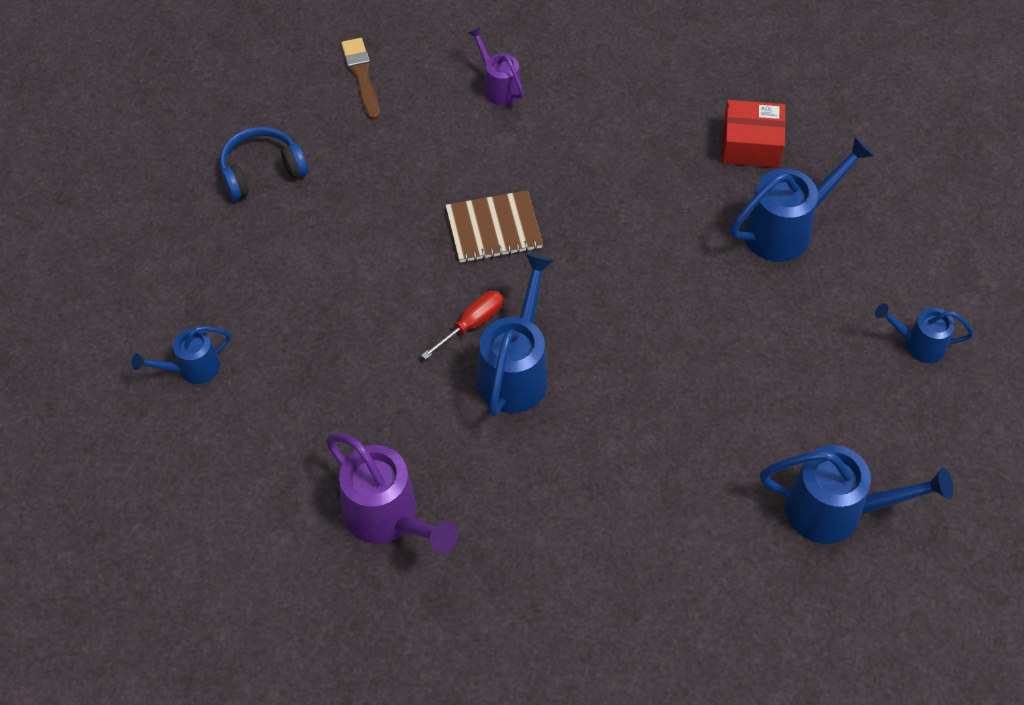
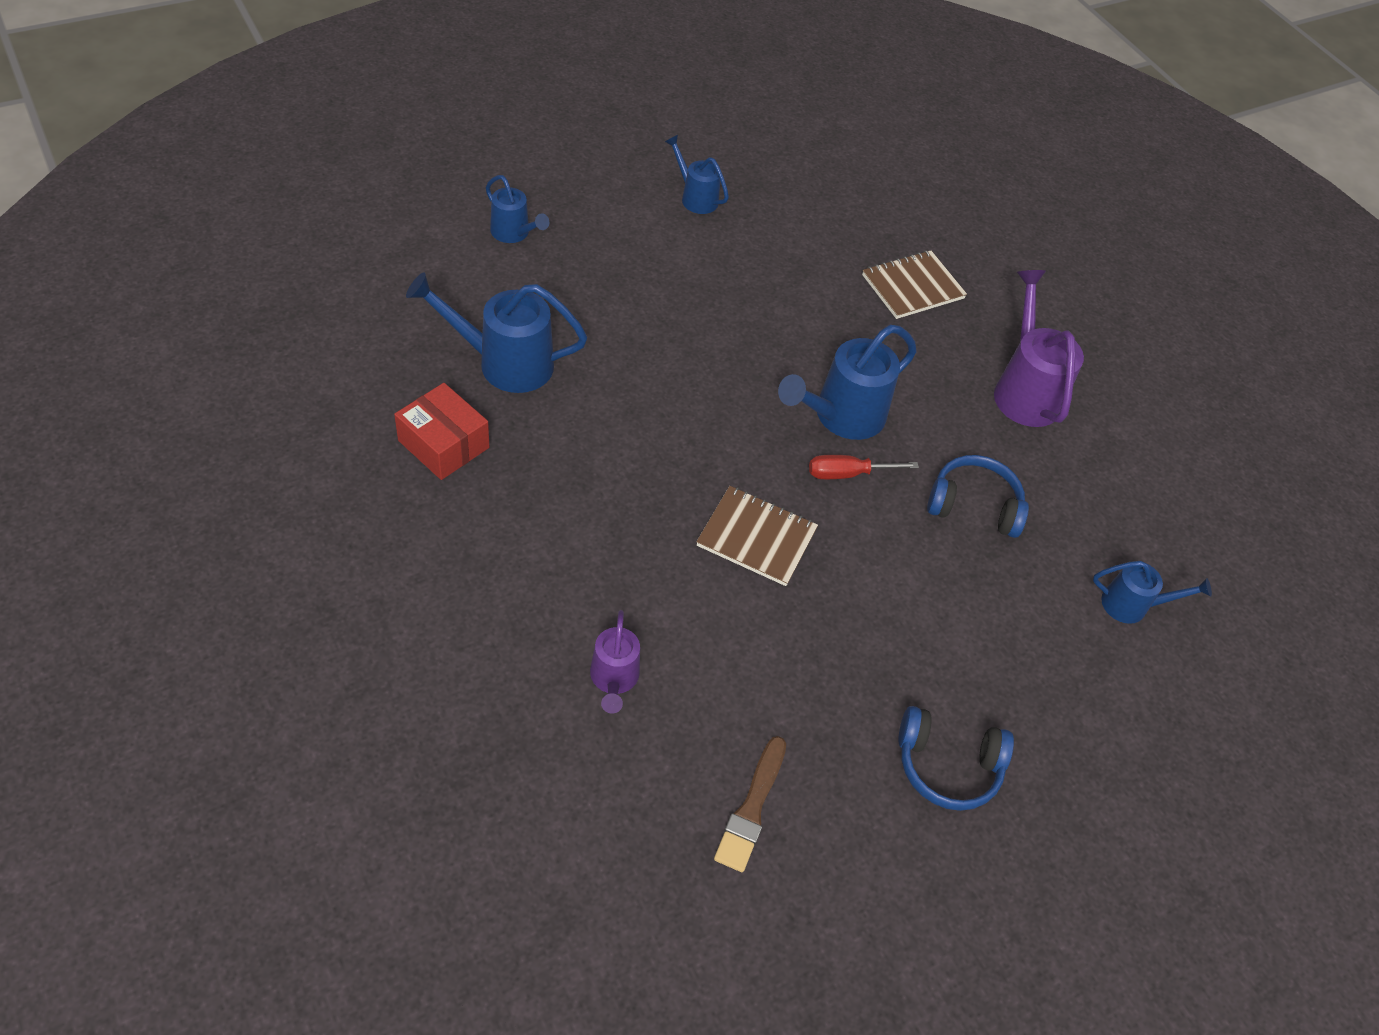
camera: 150 degrees left, 5 degrees down
(360, 367) = (974, 505): none -> blue headphones
(565, 563) = (912, 287): none -> brown notebook
(836, 511) = (695, 197): blue watering can -> blue watering can, size x0.58

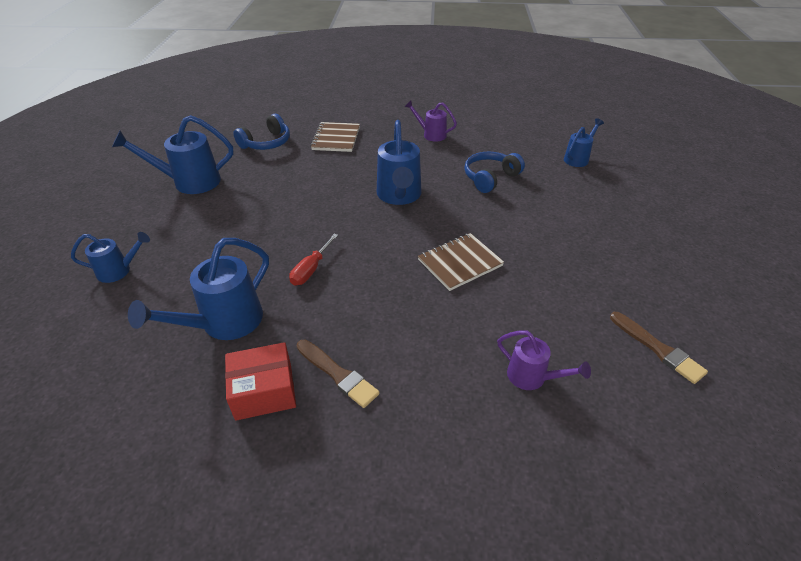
camera: 50 degrees left, 10 degrees down
(502, 495) = (338, 374): none -> brown brush
(695, 197) = (190, 182): blue watering can -> blue watering can, size x1.71
(848, 474) = (439, 210): red screwdriver -> red screwdriver (311, 269)
(947, 766) = (652, 255): blue headphones -> blue headphones (266, 143)
(1025, 390) = (431, 134): purple watering can -> purple watering can, size x0.58

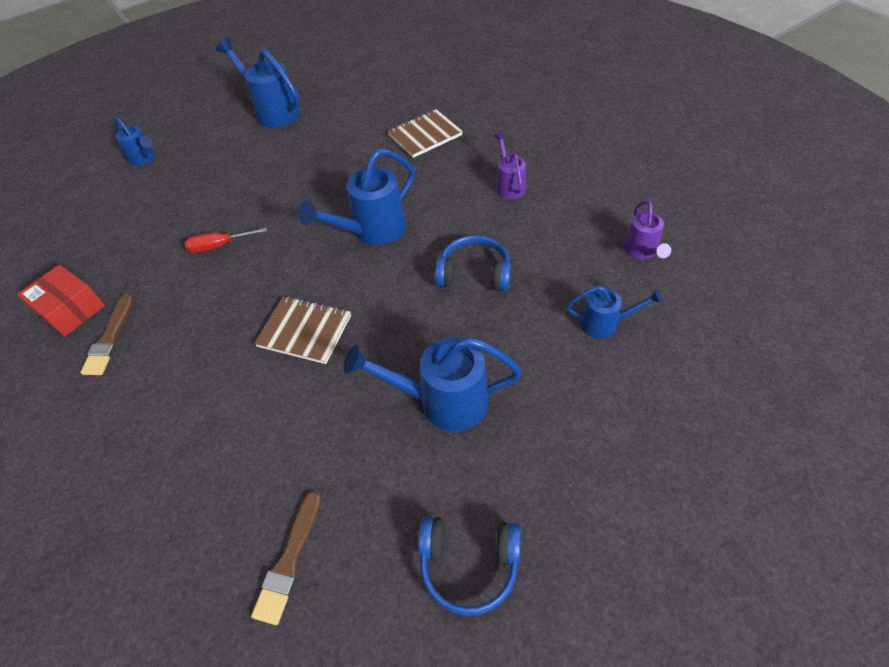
camera: 55 degrees right, 10 degrees up
(224, 323) = (125, 244): blue watering can -> blue watering can (443, 401)
(266, 143) = (371, 106): blue headphones -> blue headphones (469, 565)
(532, 377) = (181, 468): purple watering can -> purple watering can (642, 251)

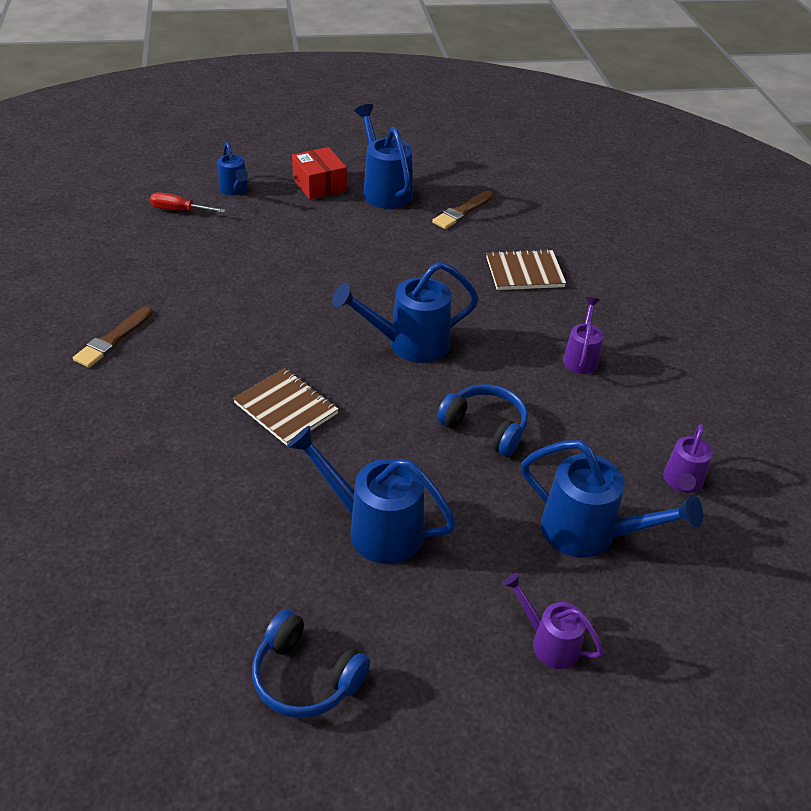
camera: 20 degrees right, 10 degrees down
(71, 310) = (95, 301): red box -> red box (319, 185)
(219, 246) = (255, 298): red screwdriver -> red screwdriver (180, 210)
(289, 561) = (152, 594): brown brush -> brown brush (462, 212)
(605, 324) = (589, 533): blue watering can -> blue watering can, size x1.71
(634, 428) = (549, 642): none -> purple watering can

